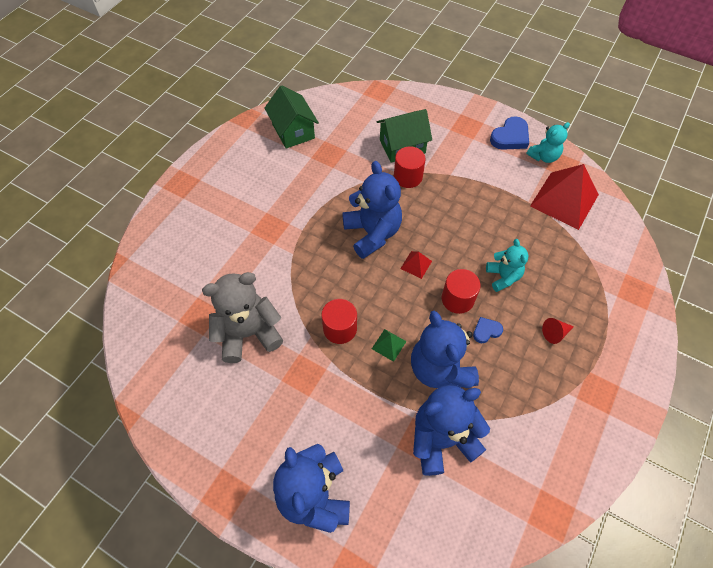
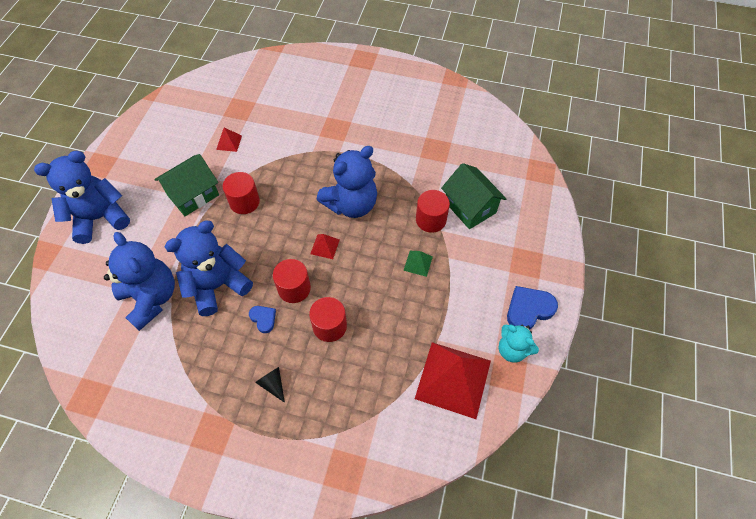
camera: 75 degrees right, 0 degrees up
(248, 333) = (229, 142): grey teddy bear -> red pyramid
(293, 131) = (453, 116): green house -> green house (193, 195)
(389, 345) = (235, 241): green pyramid -> green pyramid (418, 263)
(503, 277) = (329, 326): turquoise teddy bear -> red cylinder
(510, 137) = (528, 309): blue heart -> blue heart turned 120 degrees clockwise
(555, 333) = (273, 384): red cone -> black cone

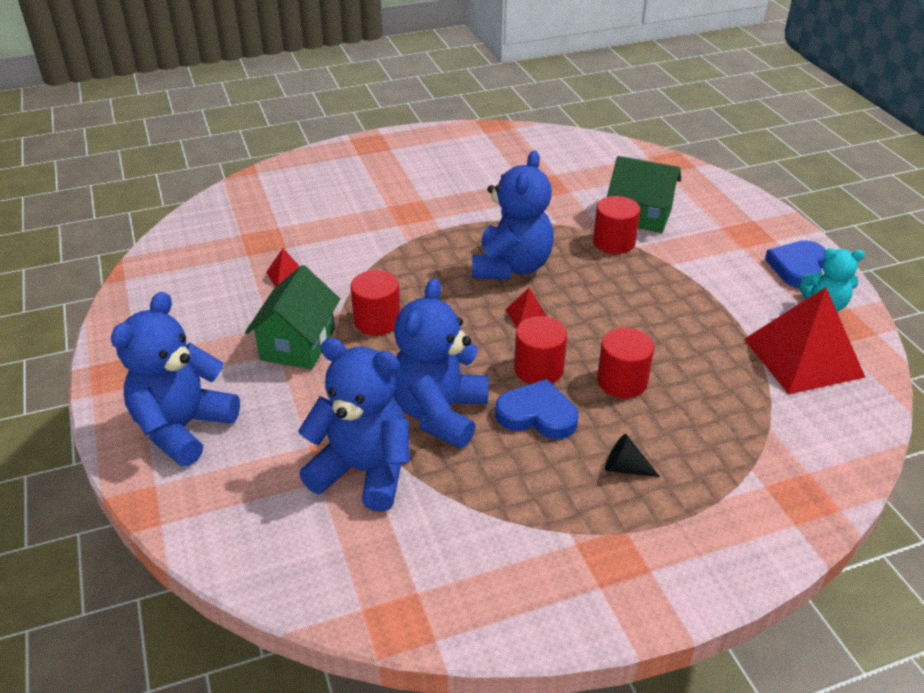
camera: 35 degrees left, 20 degrees down
(263, 319) = (537, 415): blue heart -> blue heart, size x1.74
(418, 263) = (646, 283): green pyramid -> none

